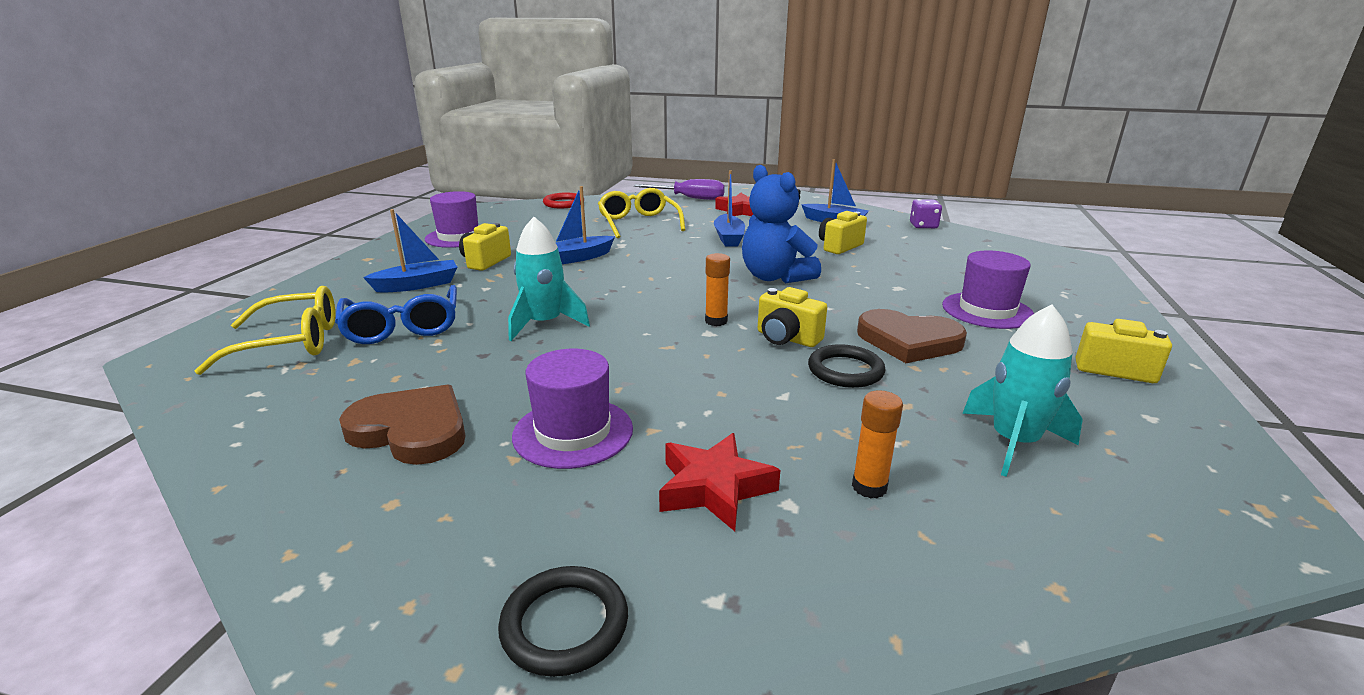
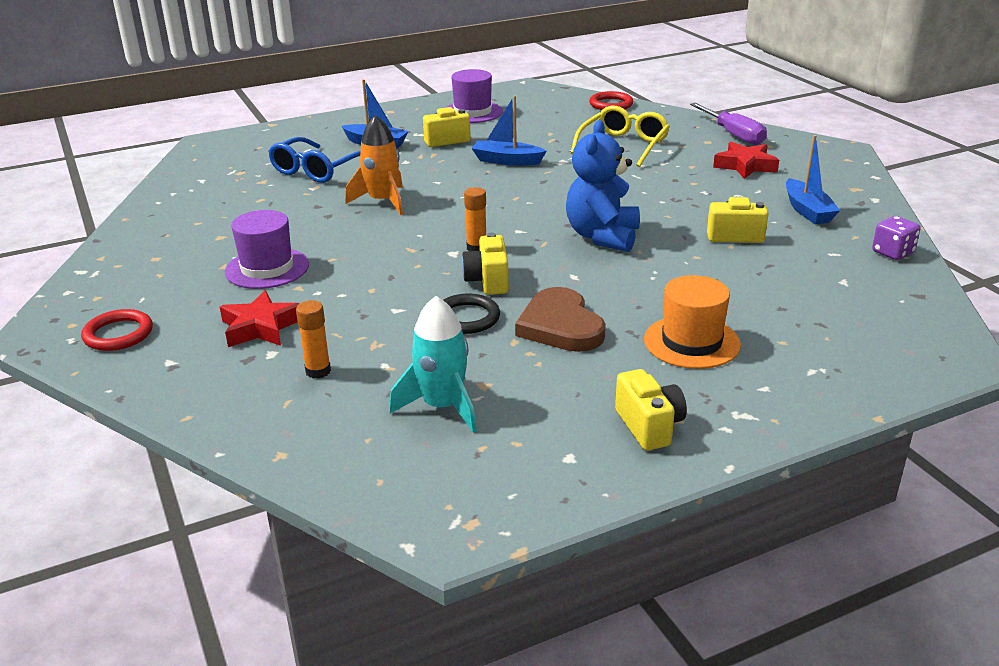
camera: 50 degrees right, 5 degrees up
(290, 343) = (258, 157): yellow glasses -> none
(411, 430) = (217, 230): brown heart -> none
(544, 324) = (383, 201): turquoise rocket -> orange rocket
(564, 624) = (118, 334): black ring -> red ring
(729, 238) = (659, 188): blue boat -> none
(987, 310) = (691, 342): purple hat -> orange hat

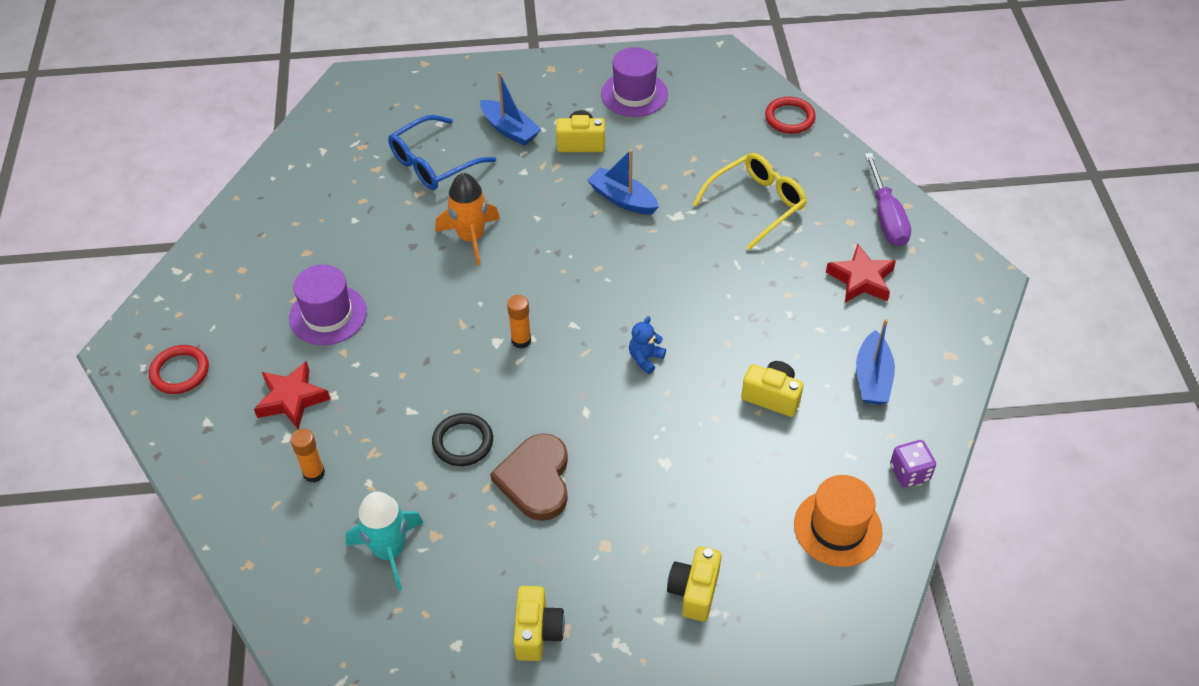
camera: 20 degrees right, 20 degrees up
(488, 281) = (506, 394): yellow camera -> yellow camera (694, 591)
(602, 236) = (645, 358): blue teddy bear -> blue teddy bear, size x0.47
(691, 342) = (635, 539): orange hat -> orange hat (837, 528)

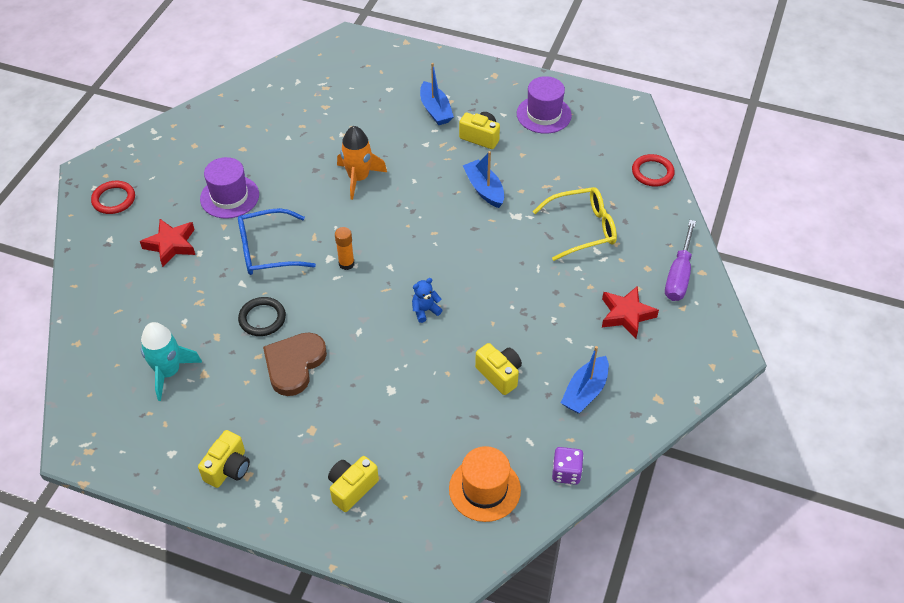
camera: 25 degrees right, 0 degrees up
(314, 473) = (154, 300): orange glue stick -> none
(434, 163) = (367, 116): blue glasses -> blue glasses (267, 250)

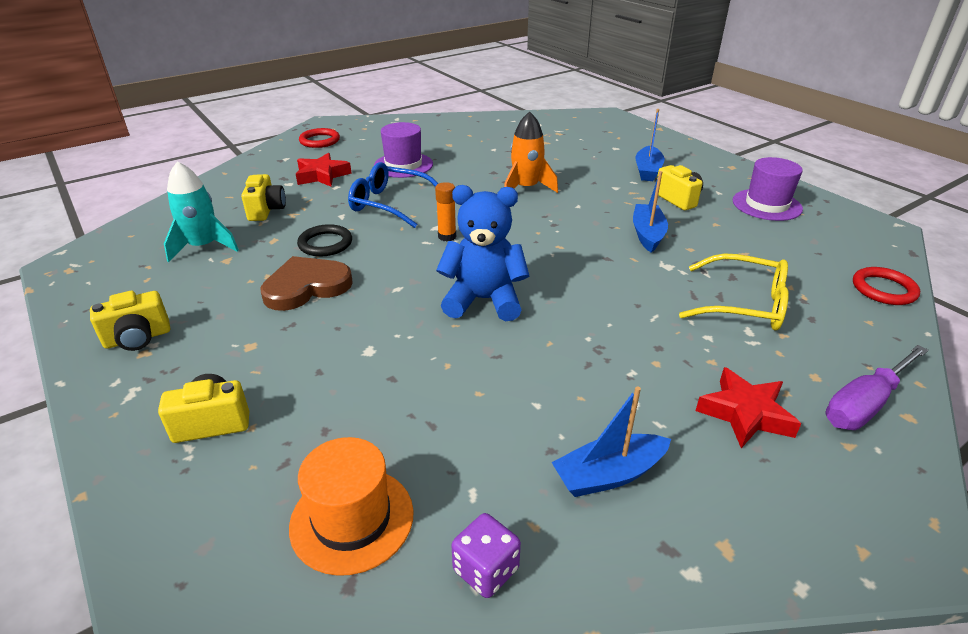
camera: 35 degrees right, 15 degrees down
(425, 310) = (483, 300): blue teddy bear -> blue teddy bear, size x2.15
(499, 374) = (507, 396): yellow camera -> yellow camera (266, 210)

